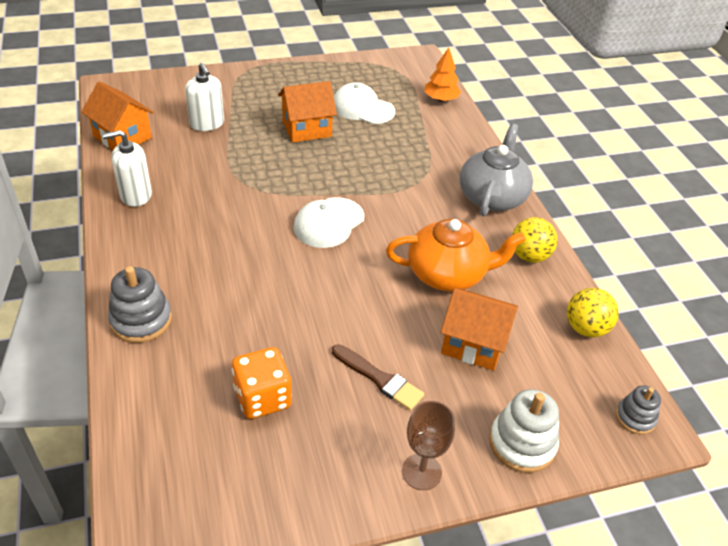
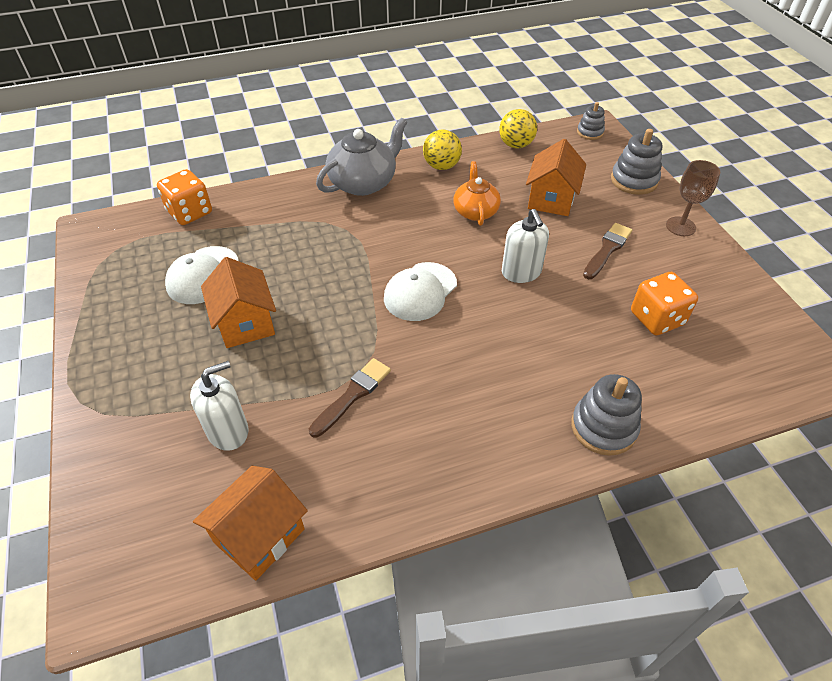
camera: 90 degrees left, 5 degrees up
(136, 195) = (396, 483): white soap dispenser -> white soap dispenser (521, 272)
(221, 178) = (352, 395): none -> brown brush
(329, 223) = (420, 292): white cap -> white cap turned 90 degrees clockwise
(441, 99) = (190, 212): orange tree -> orange dice
(448, 274) = (475, 211): orange teapot -> orange teapot, size x0.65
(492, 196) = (363, 182): grey teapot -> grey teapot turned 120 degrees clockwise
(522, 443) = (634, 180): white stacking toy -> grey stacking toy

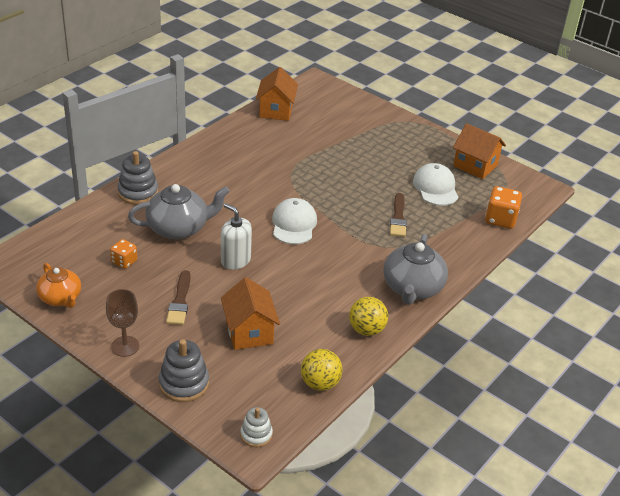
camera: 145 degrees right, 10 degrees down
(228, 431) = (329, 133): white soap dispenser -> none
(245, 323) = (378, 174): orange house -> orange house (475, 166)
(352, 395) = (284, 164): brown brush -> brown brush (398, 218)
(475, 211) = (303, 296): orange teapot -> orange teapot (61, 298)
(568, 341) = (179, 228): none -> grey teapot
(590, 132) = (256, 434): grey stacking toy -> white stacking toy
(657, 318) = (124, 261): orange dice -> orange dice, size x0.61

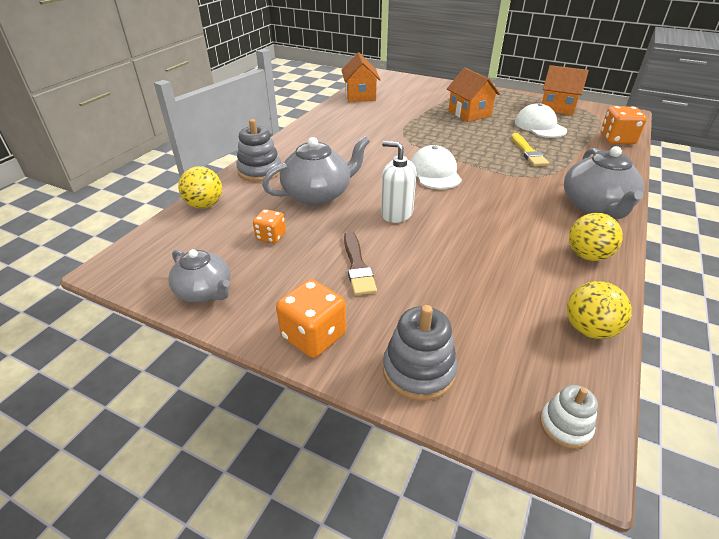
camera: 10 degrees left, 0 degrees up
(61, 298) = (205, 291): orange teapot -> grey teapot
(80, 220) = (204, 205): none -> yellow ball
(125, 346) = (313, 336): brown goblet -> orange dice
(249, 332) = (460, 284): orange house -> orange house (469, 113)
(398, 218) = (528, 152): brown brush -> yellow brush

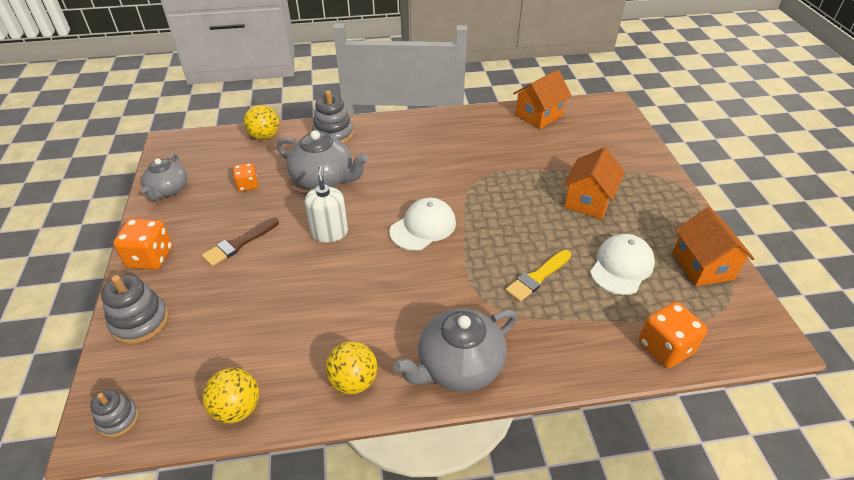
camera: 55 degrees right, 5 degrees up
(565, 426) = (118, 419): white stacking toy -> grey stacking toy

